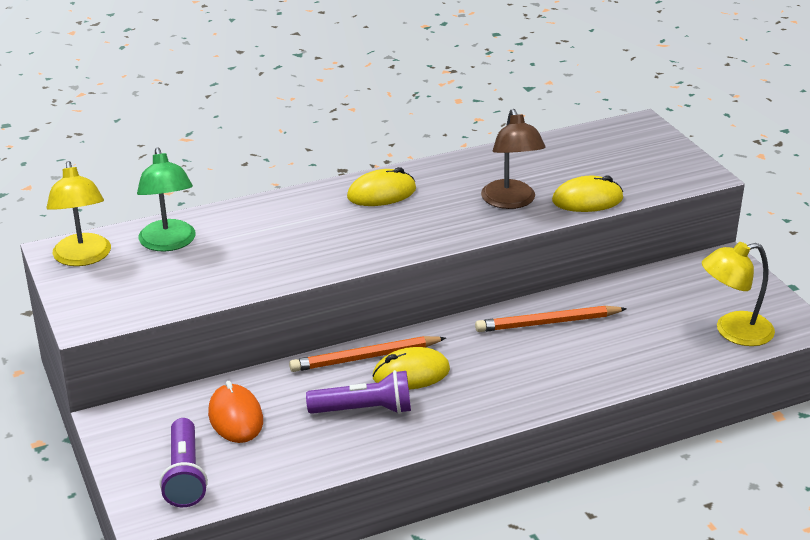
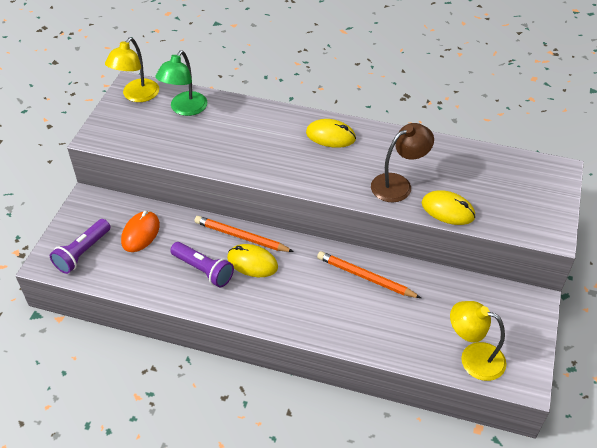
camera: 40 degrees right, 15 degrees up
(511, 201) = (398, 184): brown lamp -> brown lamp turned 150 degrees counterclockwise

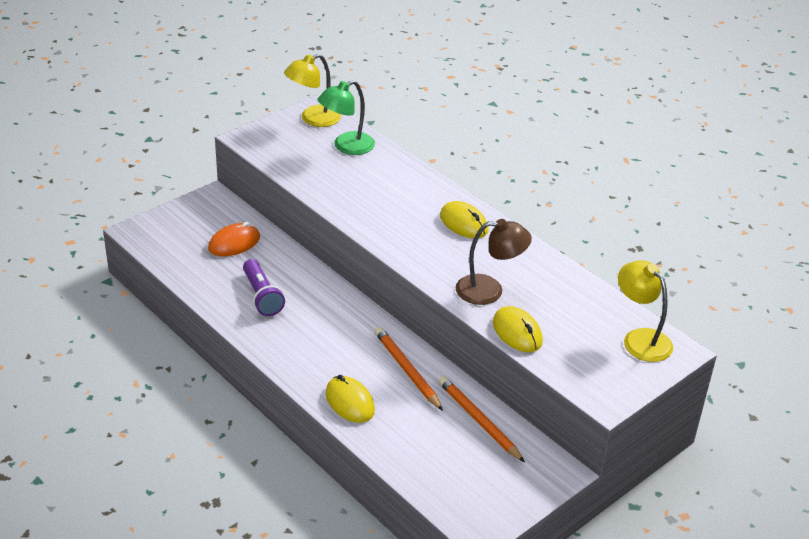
camera: 30 degrees right, 10 degrees down
(83, 253) = (172, 237): purple flashlight -> none
(241, 237) = (321, 285): orange pencil -> orange pencil (478, 420)
(252, 262) = (311, 310): yellow mouse -> yellow mouse (350, 402)
(473, 358) = (446, 484): yellow lamp -> yellow lamp (640, 339)

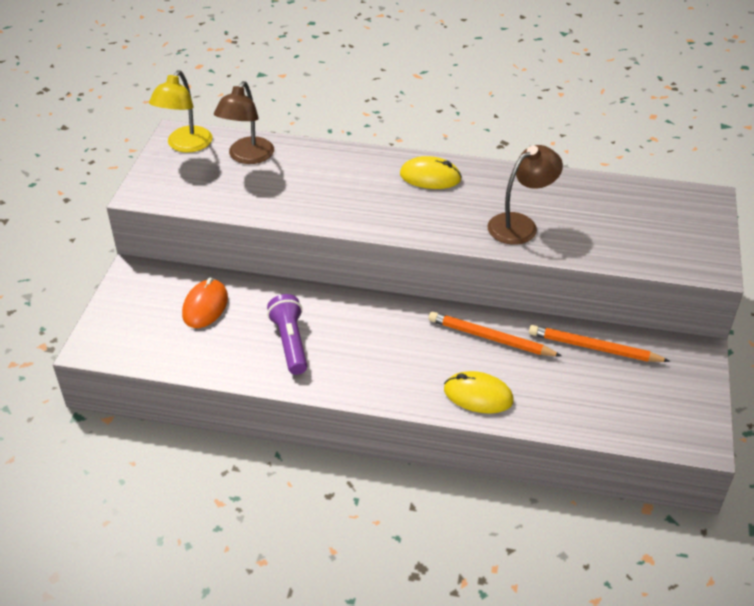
camera: 35 degrees left, 5 degrees up
(262, 296) = (290, 343): purple flashlight -> purple flashlight turned 135 degrees counterclockwise
(346, 146) = (247, 157): green lamp -> brown lamp
(517, 332) = (584, 249): yellow mouse -> none
(640, 339) = (673, 204): yellow lamp -> none

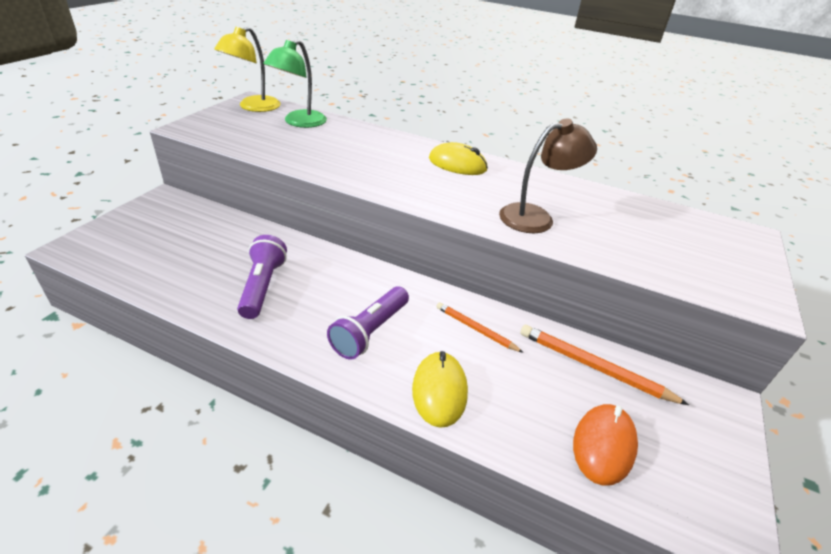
camera: 10 degrees right, 5 degrees down
(205, 306) = (205, 237): orange mouse -> orange mouse (603, 445)
(247, 157) = (299, 122): brown lamp -> green lamp
(404, 361) = (370, 332): none -> purple flashlight
(478, 395) = (439, 391): yellow mouse -> yellow mouse turned 60 degrees clockwise
(490, 338) = (475, 329): orange pencil -> orange pencil, size x0.64

